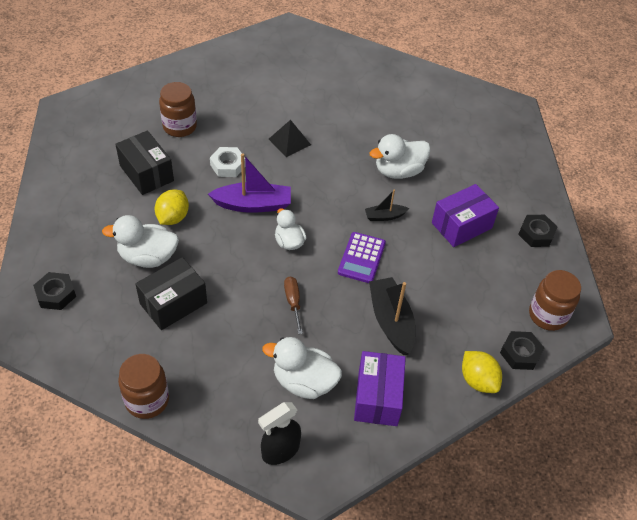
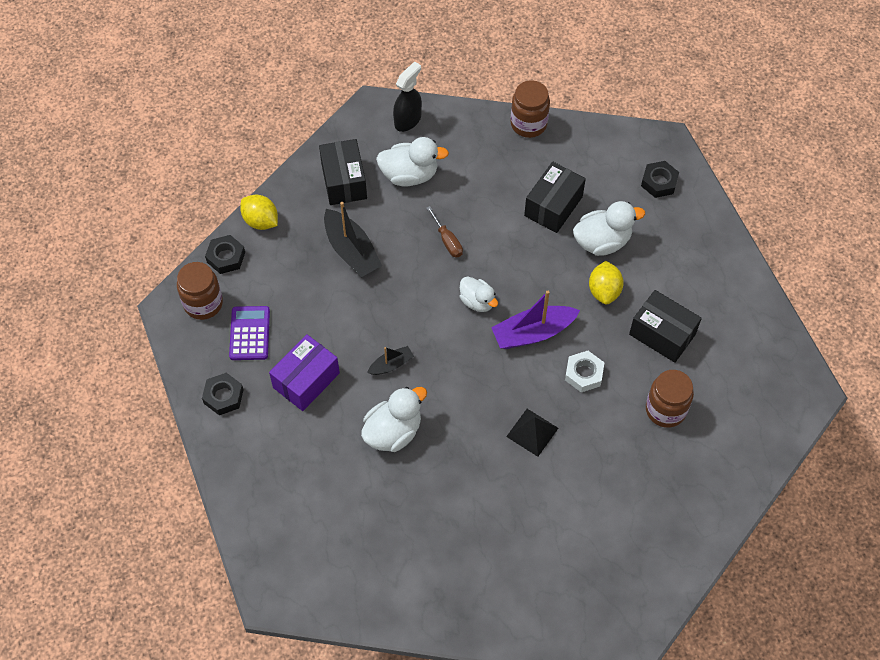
camera: 165 degrees right, 10 degrees up
(361, 258) = (399, 307): purple calculator -> purple calculator (250, 333)
(377, 397) = (344, 181): purple box -> black box

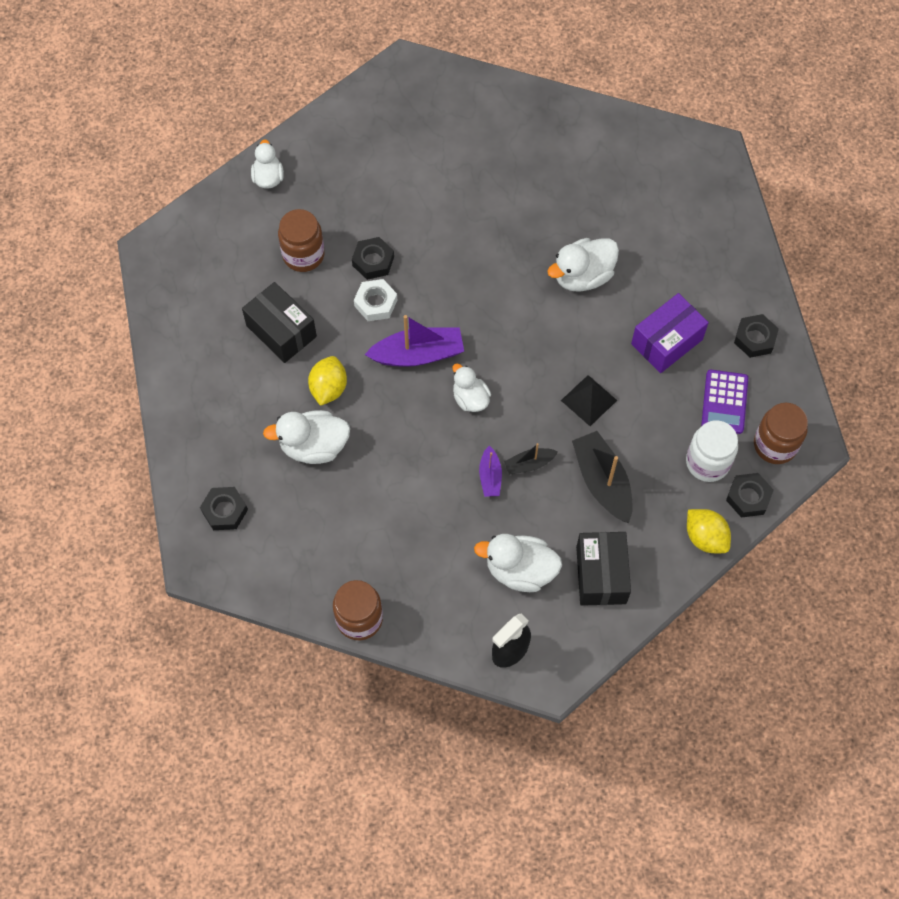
camera: 170 degrees left, 5 degrees up
(262, 280) = (707, 462): none -> white jar
(391, 365) = (575, 344): black boat -> black boat (529, 464)
(447, 240) = (490, 476): brown screwdriver -> purple boat
(532, 432) = (443, 254): black pyramid -> black pyramid (589, 400)
(553, 206) = (358, 500): black box -> none
(597, 414) = (373, 261): none -> black nut
(727, 485) = (268, 178): none -> white duck

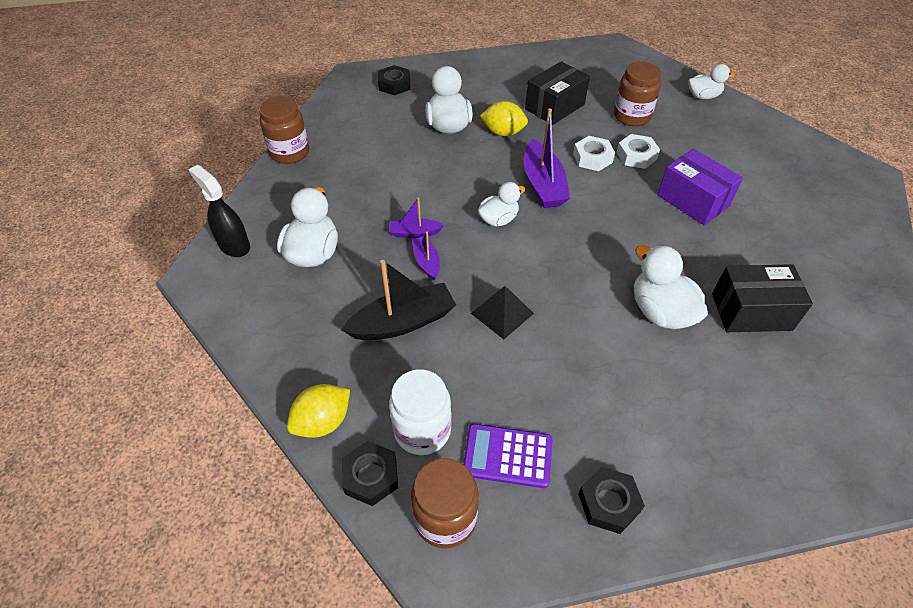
camera: 90 degrees right, 15 degrees down
(373, 261) = (636, 156): black nut -> white nut
(529, 464) = (426, 262): black boat -> purple boat
(601, 575) = (295, 317): black box -> black box (751, 311)
(667, 342) = (587, 393): purple box -> purple box (692, 200)

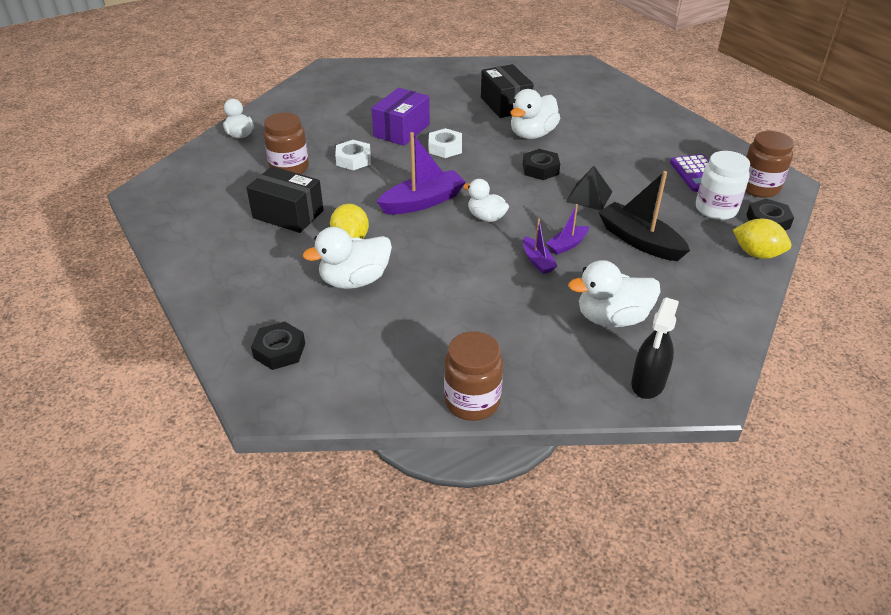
camera: 110 degrees left, 10 degrees down
(592, 158) = (368, 181): white nut -> white nut (445, 148)
(608, 503) = (689, 138): black nut -> black nut (540, 169)

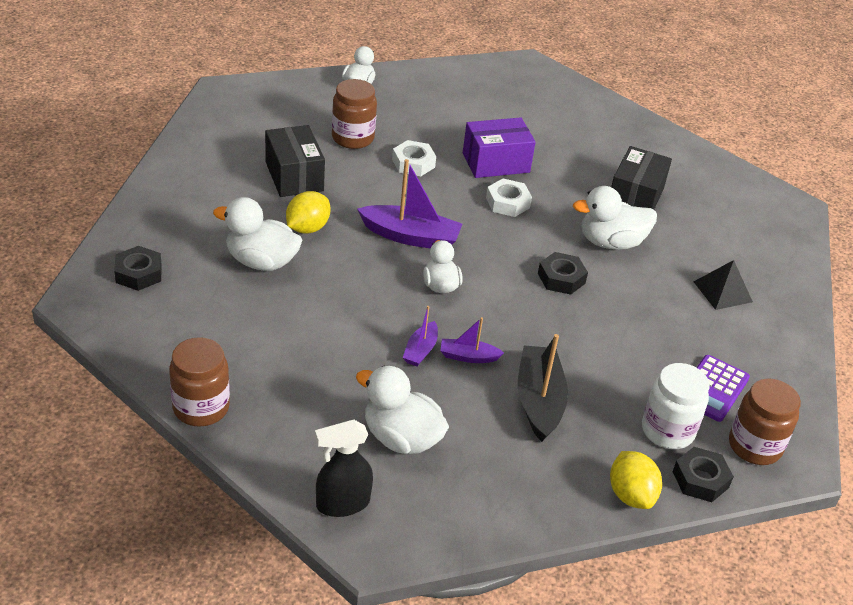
camera: 40 degrees right, 0 degrees up
(589, 196) = (563, 332): black pyramid -> black pyramid (723, 291)

